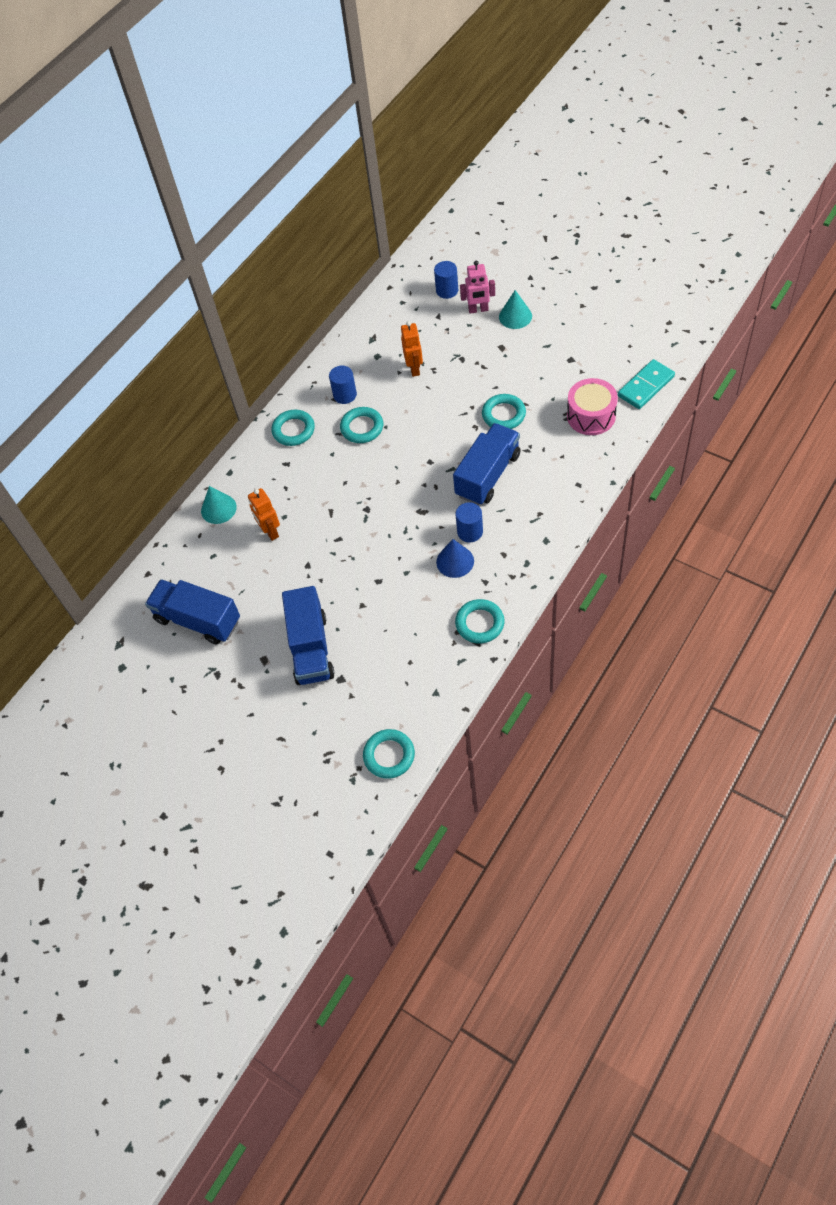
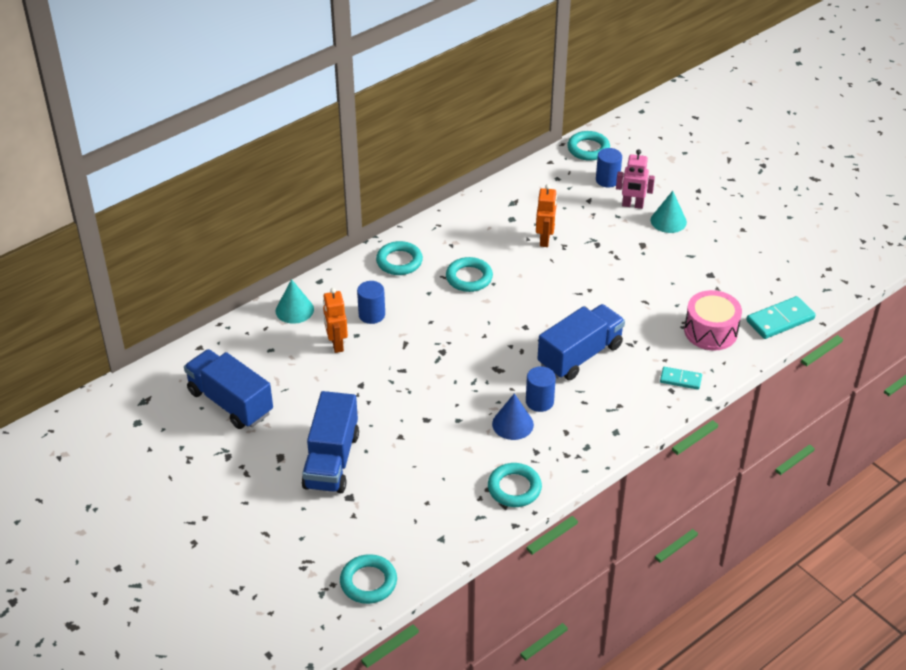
camera: 10 degrees right, 15 degrees down
(345, 395) = (464, 244): blue cylinder -> blue cylinder (372, 315)
(503, 415) = (619, 305): turquoise ring -> turquoise ring (588, 149)
(582, 471) = (680, 379): none -> turquoise domino

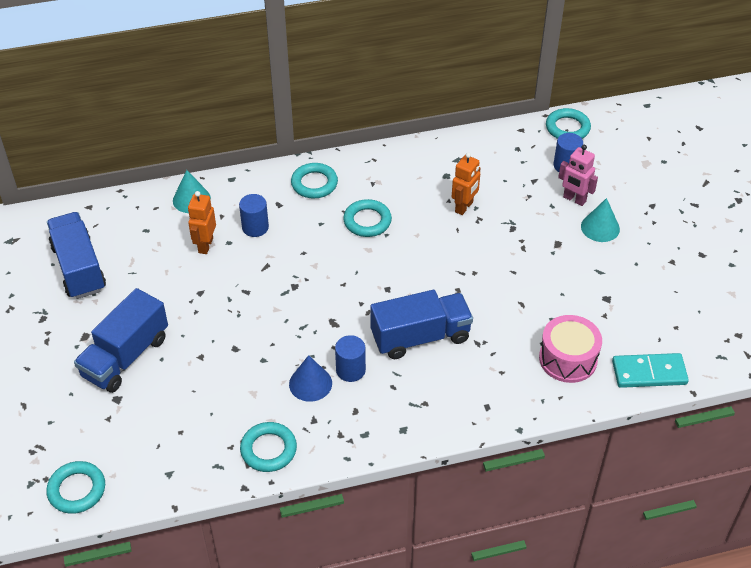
camera: 25 degrees right, 5 degrees up
(680, 379) = (503, 399): turquoise domino -> none

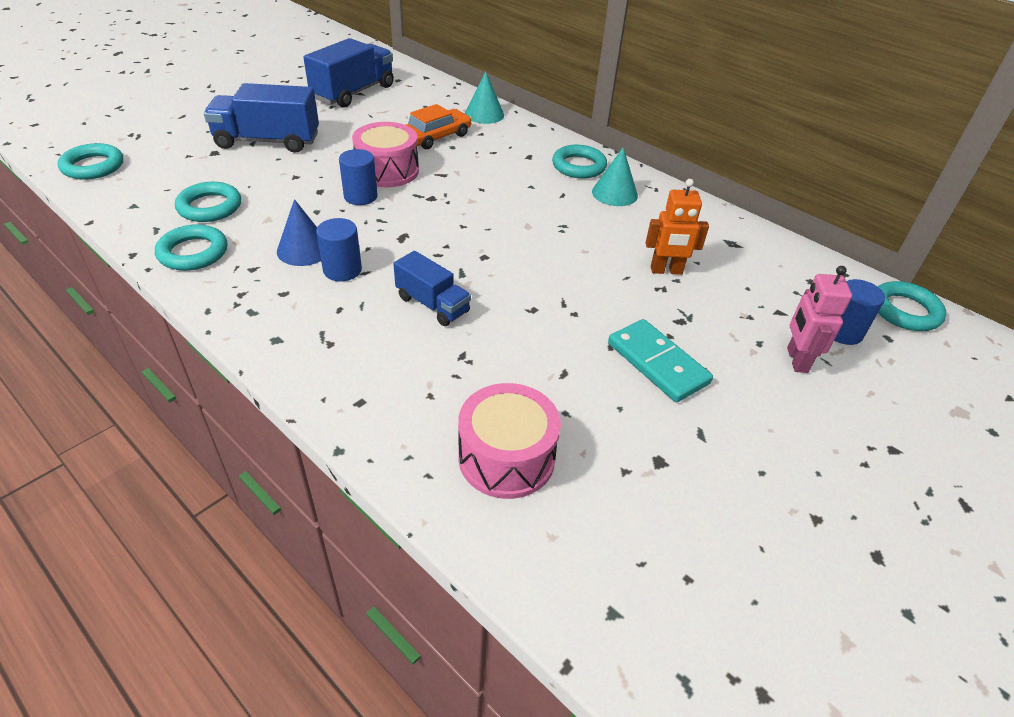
camera: 55 degrees right, 5 degrees down
(205, 245) = (436, 137): orange robot -> orange car
(236, 296) = (387, 171): none -> pink drum
(255, 227) = (485, 153): blue cylinder -> blue cylinder (360, 196)
(367, 221) = (566, 212): turquoise ring -> turquoise ring (210, 207)
(420, 337) = (432, 304): blue truck -> blue truck, size x0.60
(600, 227) = (780, 405): turquoise cone -> turquoise cone (614, 193)
(649, 372) = (559, 575): turquoise domino -> turquoise domino (657, 363)

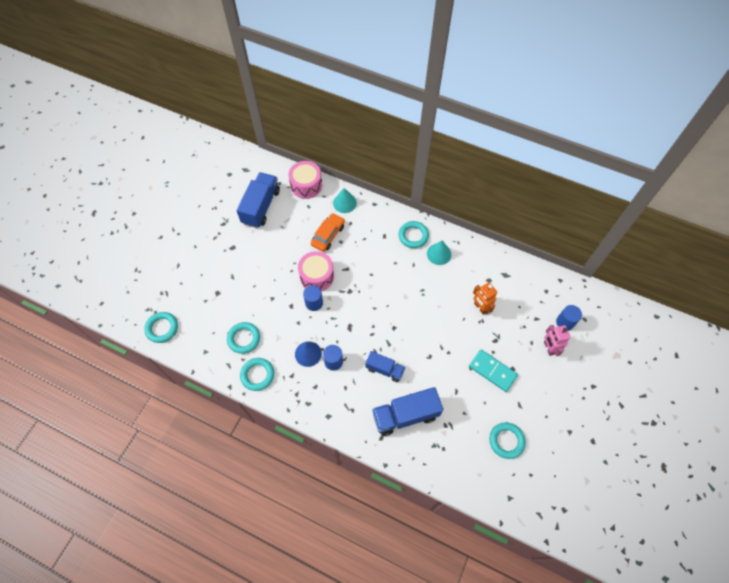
camera: 15 degrees left, 20 degrees up
(268, 141) = (240, 272): blue truck -> blue truck (405, 415)
(506, 457) = (450, 445): pink drum -> pink drum (306, 185)
(666, 271) = (480, 307): orange robot -> orange robot turned 75 degrees clockwise
(904, 311) = (589, 298): turquoise ring -> turquoise ring (506, 441)

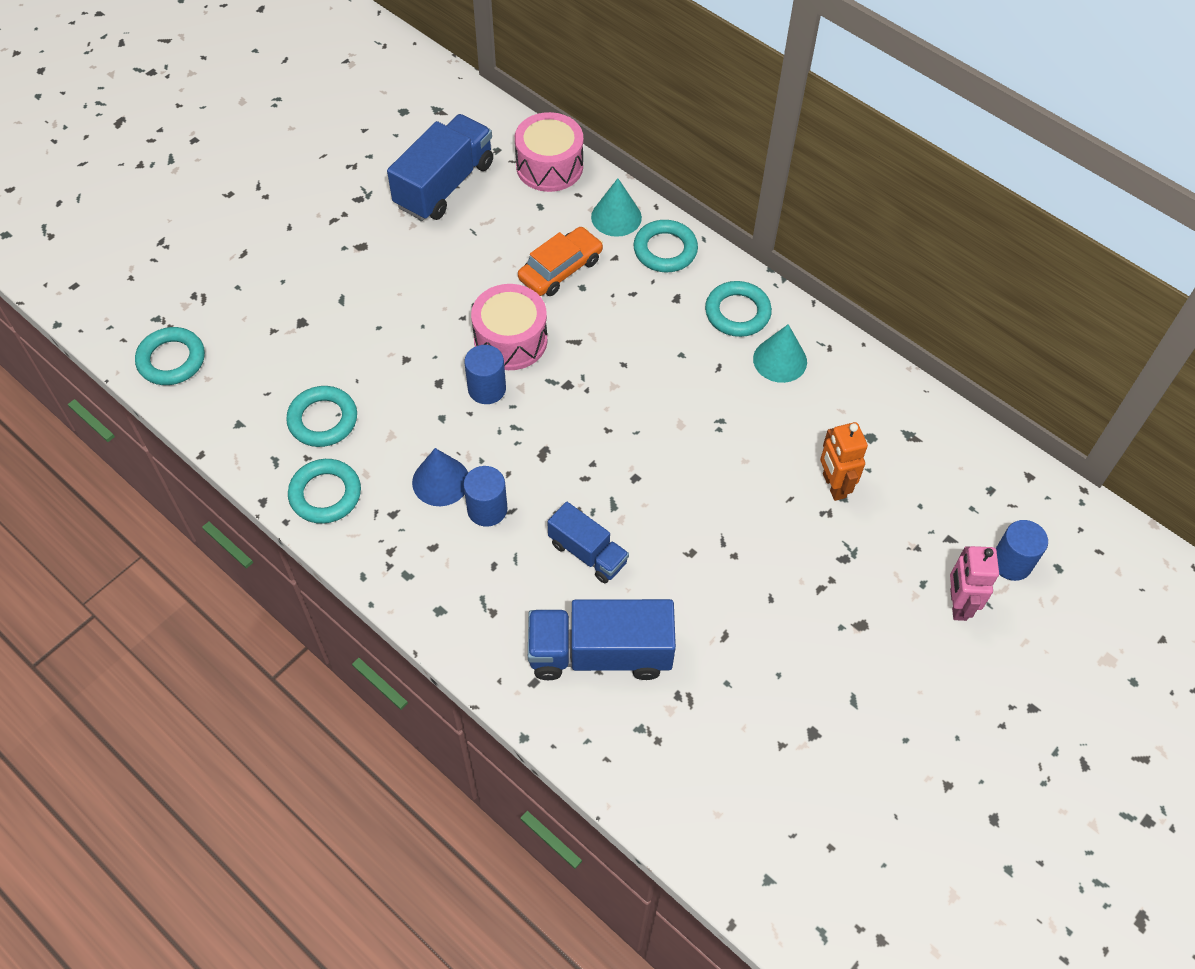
camera: 15 degrees right, 5 degrees down
(492, 371) = (817, 617): turquoise domino -> none
(506, 441) = (800, 764): turquoise ring -> turquoise ring (665, 250)

